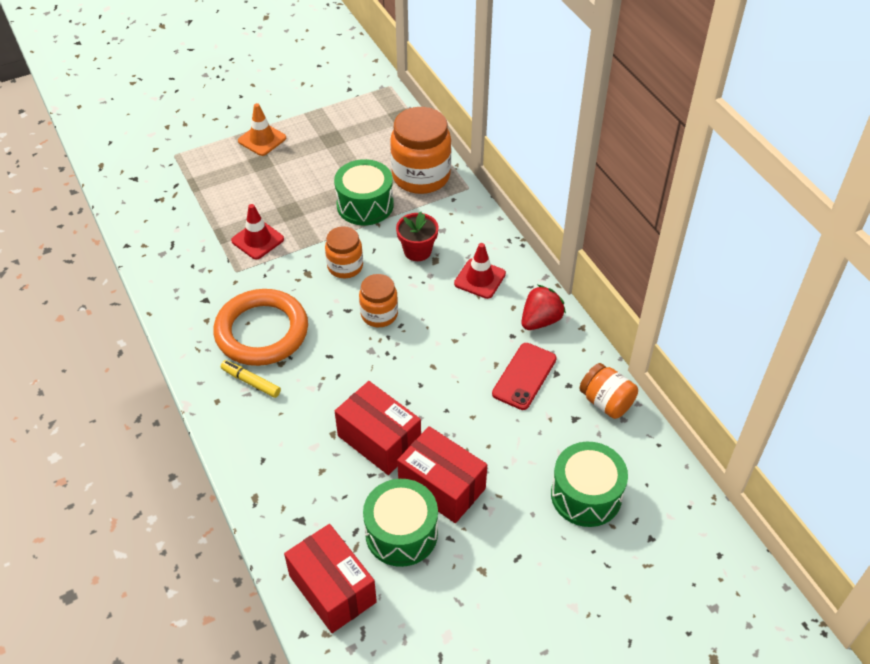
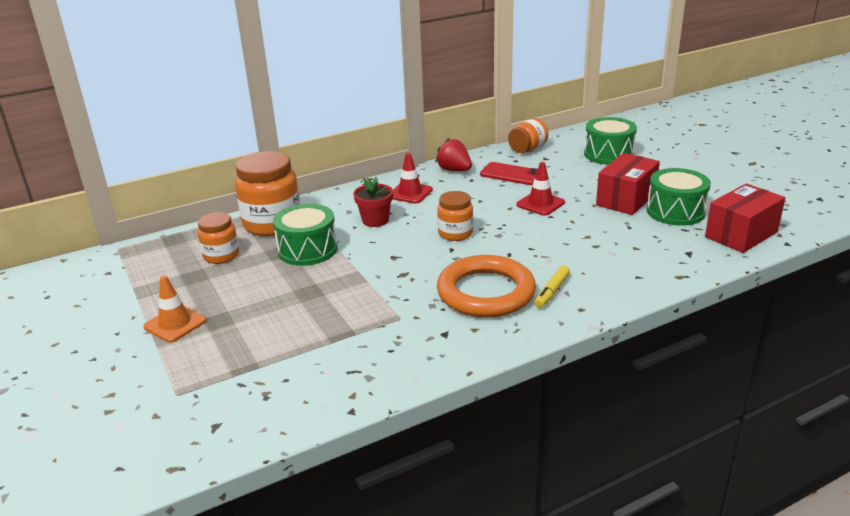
camera: 90 degrees left, 20 degrees down
(257, 240) = (352, 308): red traffic cone -> red traffic cone (540, 204)
(345, 266) = (394, 254): orange jar -> orange jar (221, 256)
(379, 440) = (593, 225): red box -> none

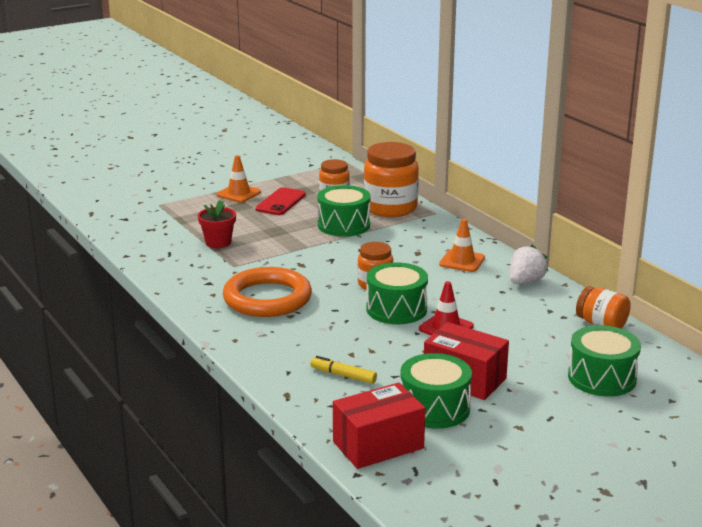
camera: 85 degrees right, 5 degrees down
(375, 220) = (400, 248): red flower pot -> red flower pot (218, 242)
(410, 193) = (462, 261): red traffic cone -> orange traffic cone
(454, 170) = (525, 282): red strawberry -> white strawberry
(507, 224) = (396, 309): none -> green drum
(511, 174) = (521, 313): red phone -> red phone (280, 202)
(551, 292) = (265, 327): yellow marker -> yellow marker (343, 375)
(741, 234) = (378, 445): red box -> red box turned 75 degrees counterclockwise

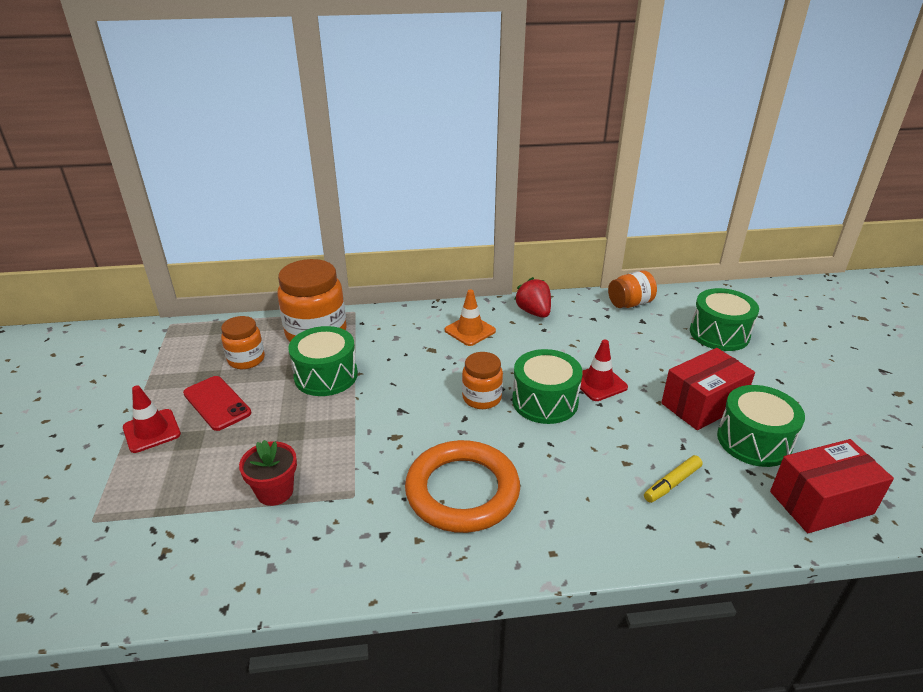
camera: 65 degrees left, 10 degrees up
(238, 193) = (151, 431): orange traffic cone -> red traffic cone
(378, 445) = (821, 502): red box -> red box turned 75 degrees clockwise
(525, 282) = (534, 312): white strawberry -> red strawberry

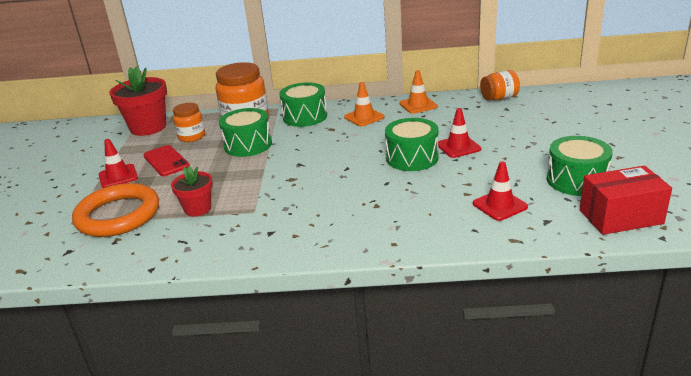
camera: 10 degrees right, 5 degrees down
(183, 342) = (148, 127): none -> red flower pot
(462, 491) = (334, 209): orange ring -> orange ring (118, 215)
(482, 398) = (363, 156): orange jar -> none
(534, 312) = (418, 105): red strawberry -> orange traffic cone
(672, 483) = (500, 205): yellow marker -> red traffic cone
(702, 404) = (540, 159): red box -> none
(719, 333) = (569, 115): green drum -> green drum (305, 116)

